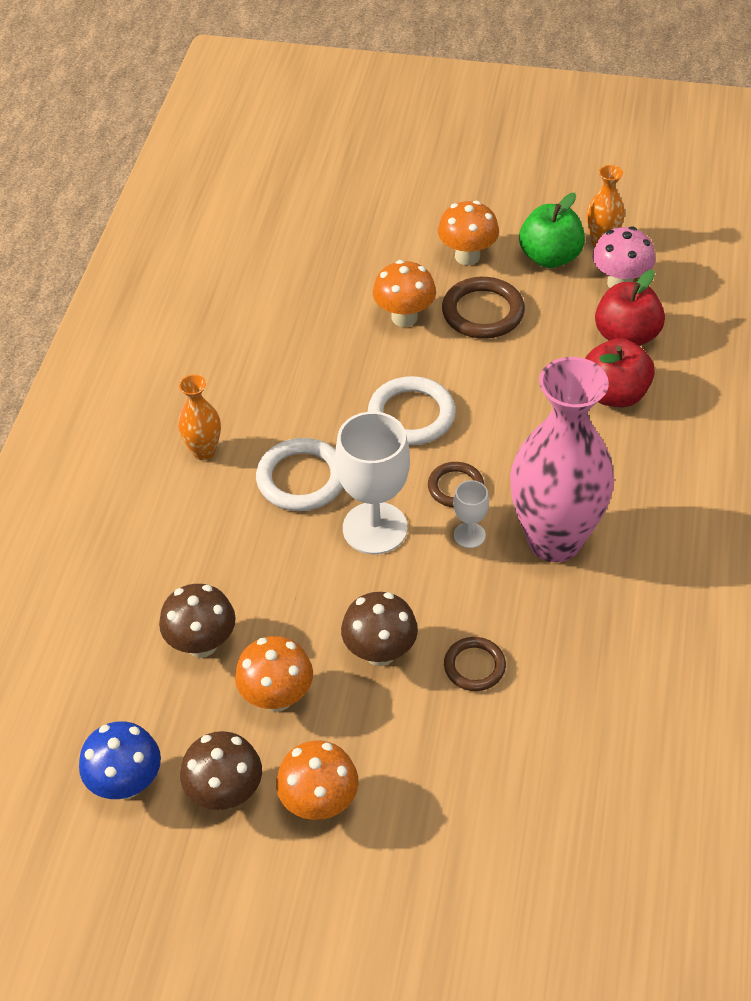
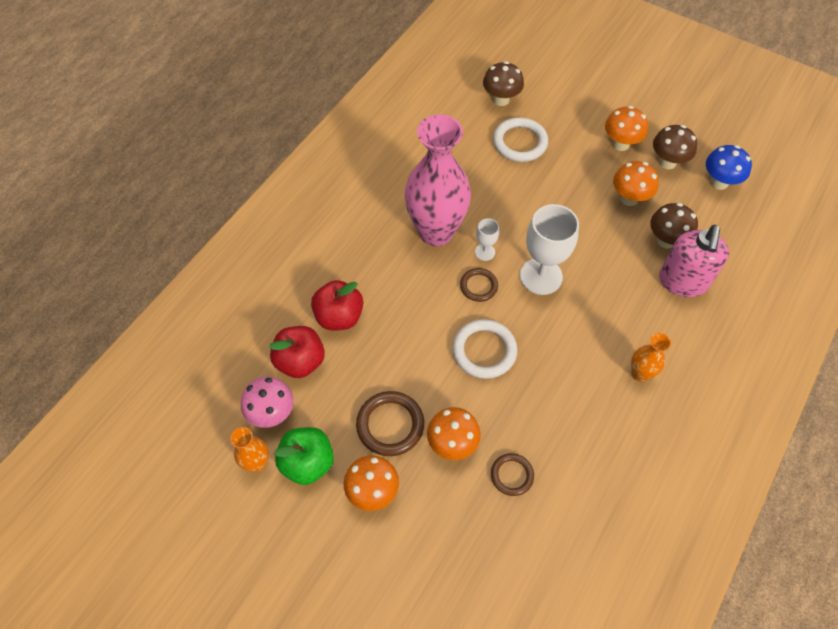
camera: 160 degrees left, 10 degrees up
(166, 588) = (682, 281): none -> pink soap dispenser
(301, 479) = (577, 327): white ring -> white ring (520, 142)
(380, 652) = (564, 203): brown mushroom -> brown mushroom (501, 99)
(474, 666) = (516, 180): brown ring -> brown ring (512, 475)

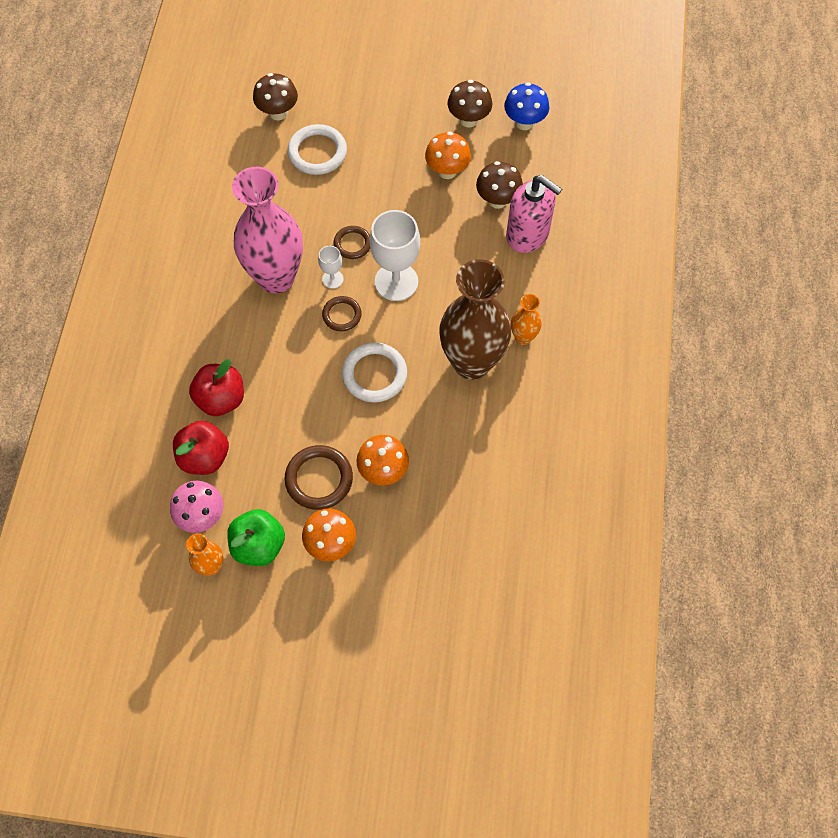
camera: 25 degrees left, 5 degrees up
(512, 475) = (448, 475): brown ring -> brown ring (352, 244)
(580, 377) = (472, 363): none -> brown vase
(620, 144) = (416, 117): orange mushroom -> none
(682, 281) = (528, 235): pink soap dispenser -> pink soap dispenser turned 45 degrees counterclockwise

